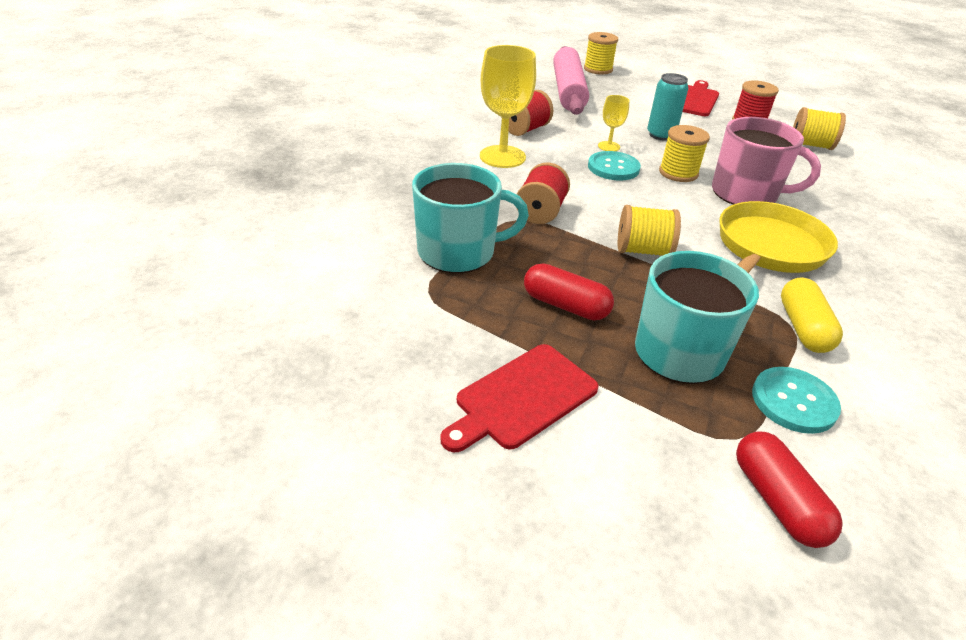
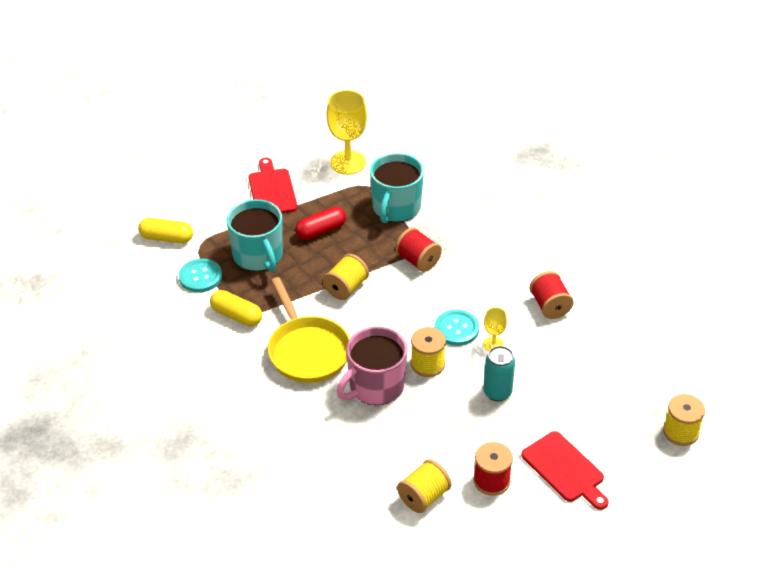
camera: 120 degrees right, 5 degrees up
(502, 157) = (507, 273): yellow goblet -> yellow goblet (348, 163)
(568, 91) = (626, 375): pink rolling pin -> none
(777, 500) = (166, 238): red capsule -> yellow capsule

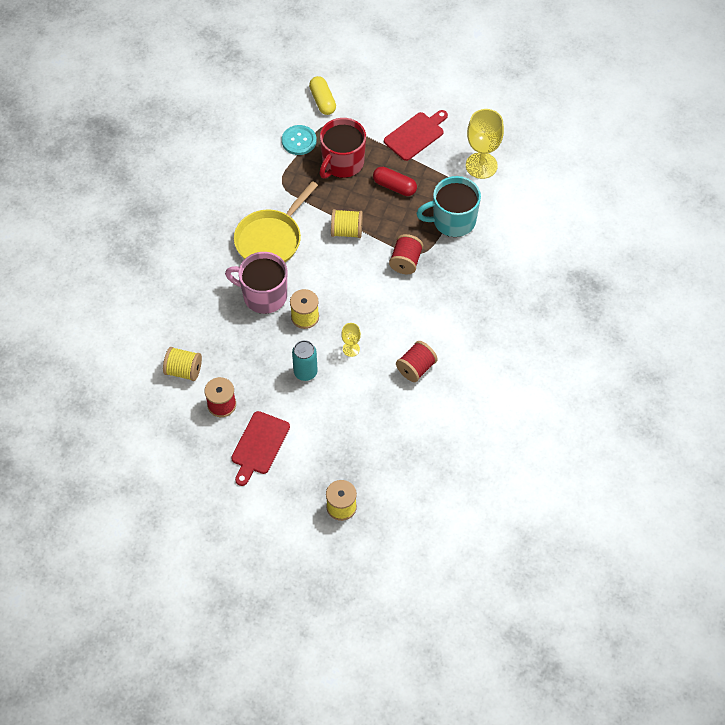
camera: 60 degrees right, 15 degrees up
(236, 315) = (276, 181): yellow capsule -> none
(258, 256) = (342, 163): turquoise mug -> red mug
(456, 329) = (351, 319): turquoise button -> none

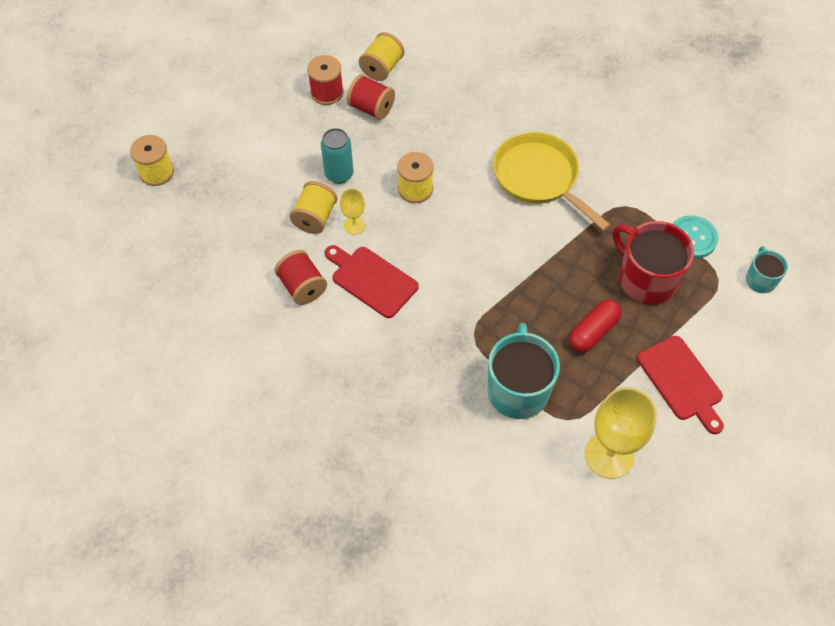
camera: 105 degrees right, 0 degrees up
(259, 445) = (263, 115): red cutting board -> red cutting board (371, 280)
(263, 295) = (458, 155): pink mug -> none
(322, 101) = (760, 279): yellow capsule -> turquoise mug
(347, 231) = (531, 259): yellow spool -> yellow spool (315, 218)
(405, 262) = (465, 314): red spool -> red spool (371, 108)

